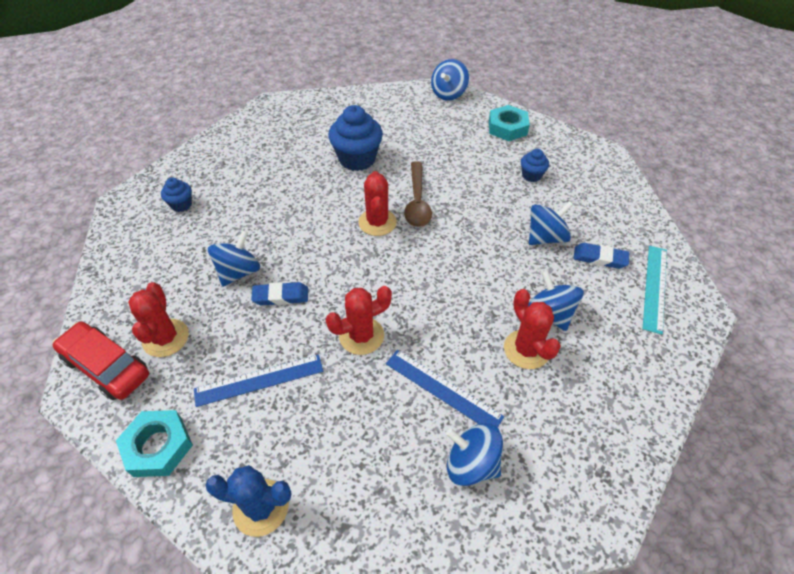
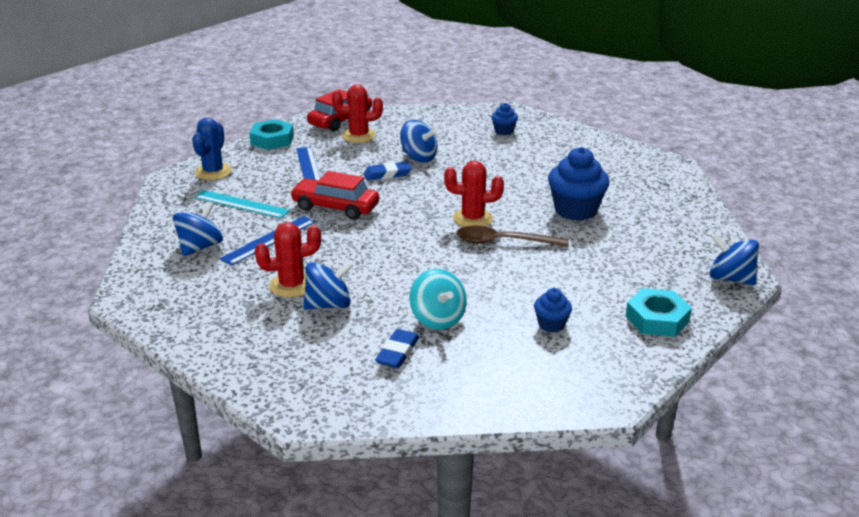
camera: 95 degrees right, 20 degrees down
(281, 296) = (387, 174): blue eraser -> blue eraser turned 75 degrees clockwise
(361, 336) = (335, 207): red cactus -> red car
(545, 237) = (437, 319): blue spinning top -> turquoise spinning top
(654, 287) = (344, 385): turquoise ruler -> turquoise ruler (241, 204)

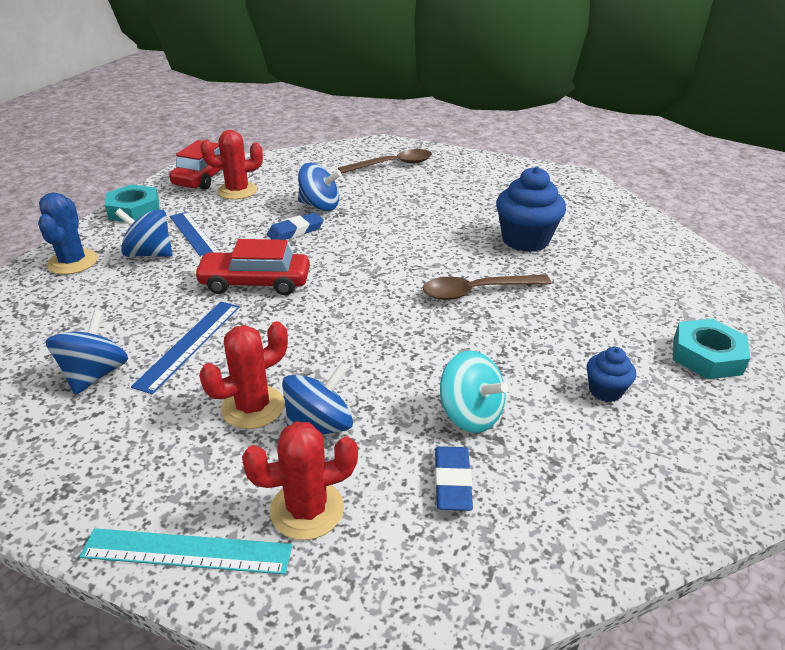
camera: 20 degrees left, 5 degrees up
(241, 204) = (129, 300): turquoise ruler -> turquoise ruler (187, 551)
(473, 218) = (424, 269): red cactus -> red cactus (307, 509)
(504, 131) = (392, 165): blue cupcake -> brown spoon
(730, 278) = (733, 290): blue spinning top -> blue spinning top (149, 254)

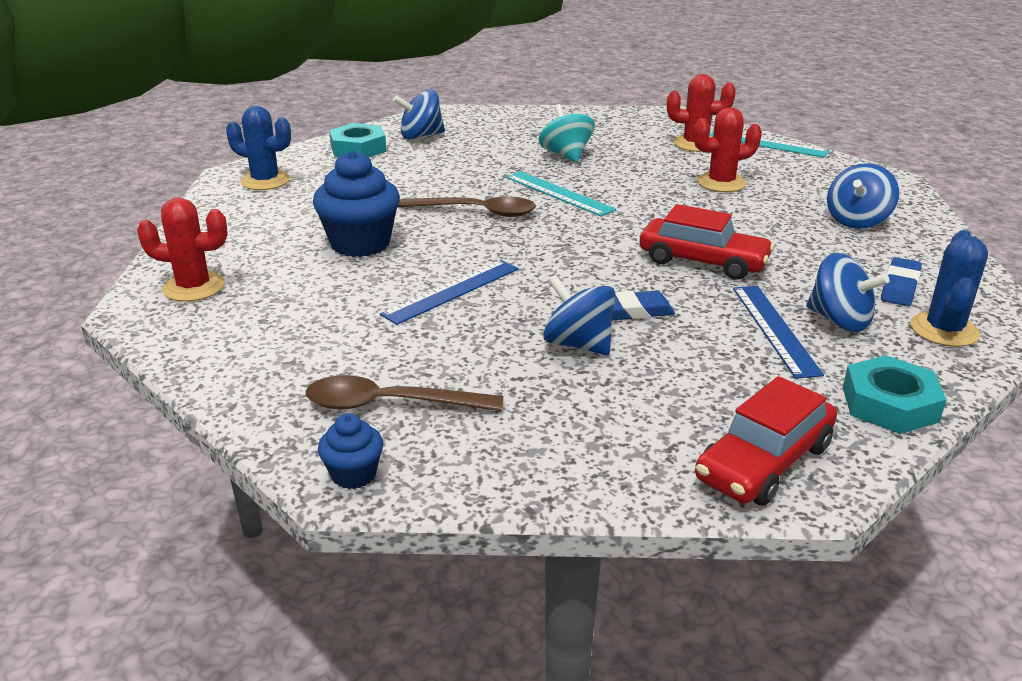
camera: 155 degrees left, 5 degrees down
(189, 344) = (775, 225): blue ruler -> blue ruler (452, 291)
(237, 191) = (706, 407): red cactus -> red cactus (194, 287)
(319, 426) = (675, 167): blue spinning top -> blue spinning top (421, 136)
(425, 337) = (559, 193): none -> turquoise ruler
(452, 482) = (603, 138): blue eraser -> blue eraser (900, 287)
(605, 391) = (460, 148): blue cupcake -> blue cupcake (354, 474)
(699, 282) = (265, 181): none -> blue cactus

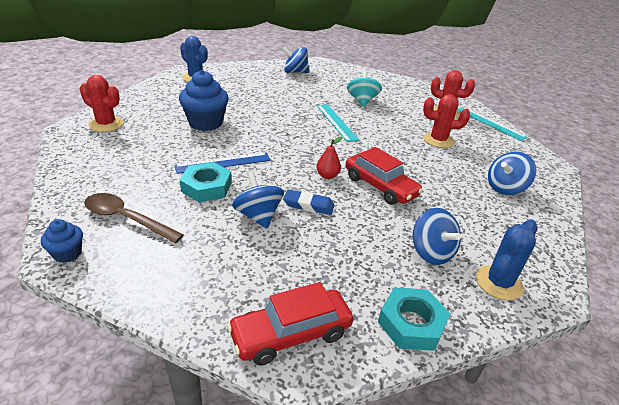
camera: 20 degrees right, 5 degrees up
(358, 148) = (257, 71): turquoise nut -> turquoise nut (206, 187)
(476, 212) = (281, 121): brown spoon -> none
(619, 267) = (327, 176): none -> red pear
(775, 329) = (383, 244): blue ruler -> none
(900, 287) = (494, 242): blue eraser -> none

